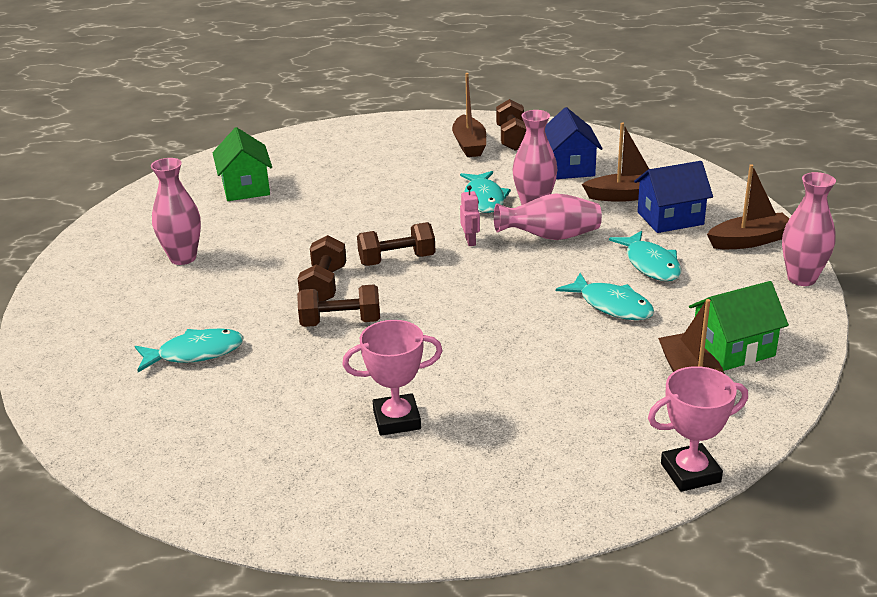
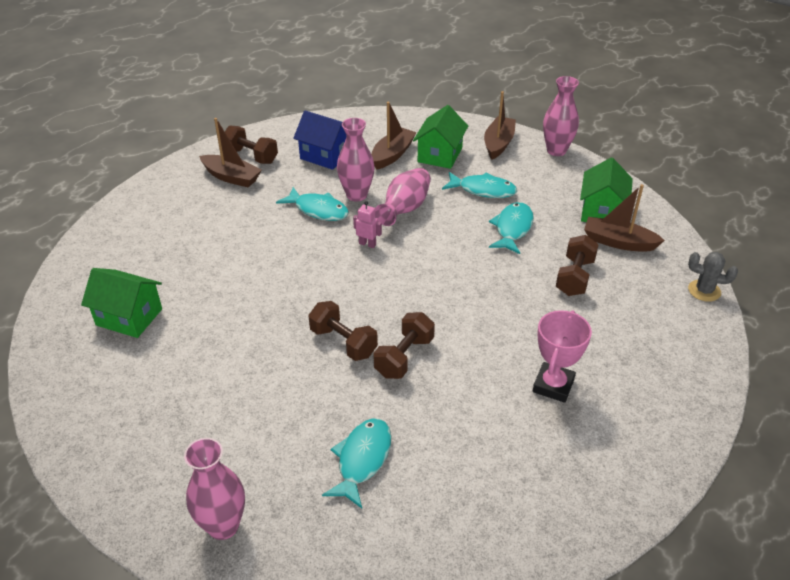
camera: 55 degrees left, 10 degrees up
(183, 258) = (200, 406): pink vase -> pink vase (223, 526)
(397, 260) = (351, 289): brown dumbbell -> brown dumbbell (574, 277)
(612, 305) = (512, 228): turquoise fish -> turquoise fish turned 60 degrees counterclockwise
(670, 218) = (440, 155): blue house -> green house
(690, 473) = (704, 291): pink trophy -> grey cactus

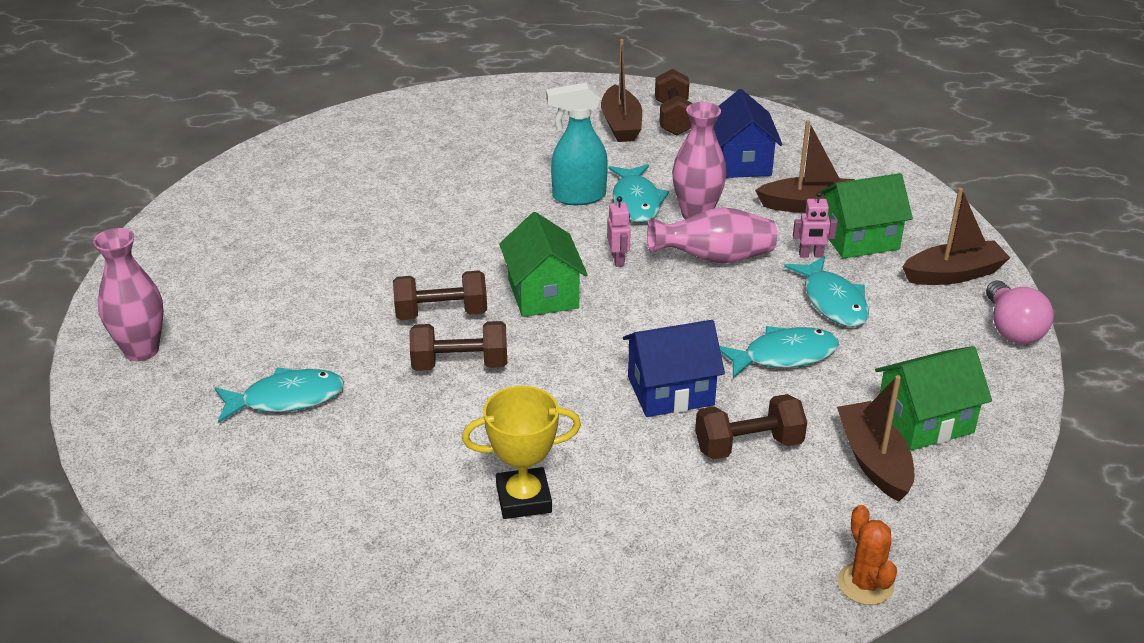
camera: 55 degrees right, 5 degrees down
(129, 317) = (348, 173): green house -> green house (543, 293)
(286, 229) = (578, 197): none -> turquoise spray bottle
(343, 342) = (441, 313): brown dumbbell -> brown dumbbell turned 75 degrees clockwise
(437, 177) = (811, 255): none -> pink robot
(506, 282) = (670, 391): none -> blue house
(553, 385) = (523, 499): pink trophy -> yellow trophy
(556, 150) = (1012, 329): pink vase -> pink light bulb
(704, 291) = (865, 584): grey cactus -> orange cactus

